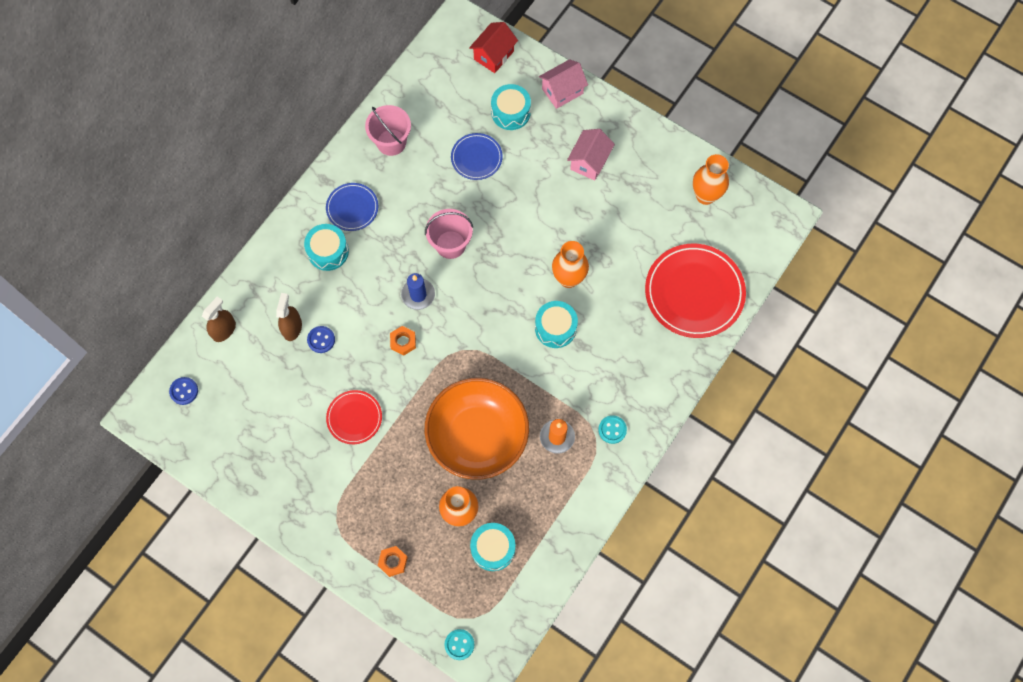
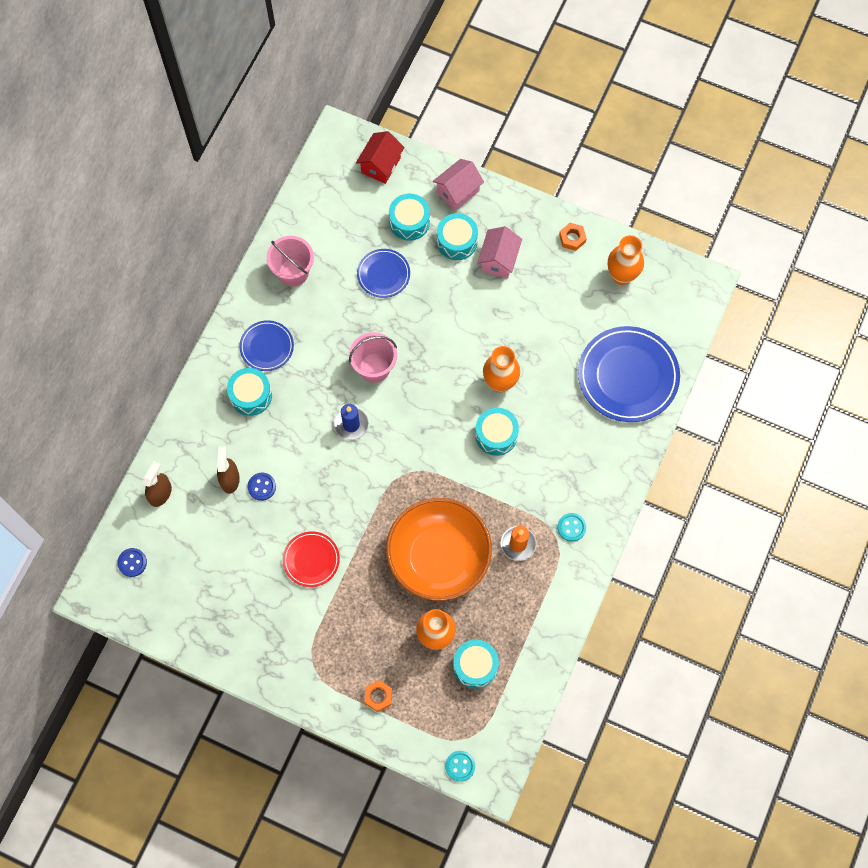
camera: 10 degrees left, 0 degrees up
(403, 342) = (345, 475): orange nut -> orange nut (572, 238)
(552, 138) = (457, 241): none -> turquoise drum
(694, 292) = (628, 376): red plate -> blue plate

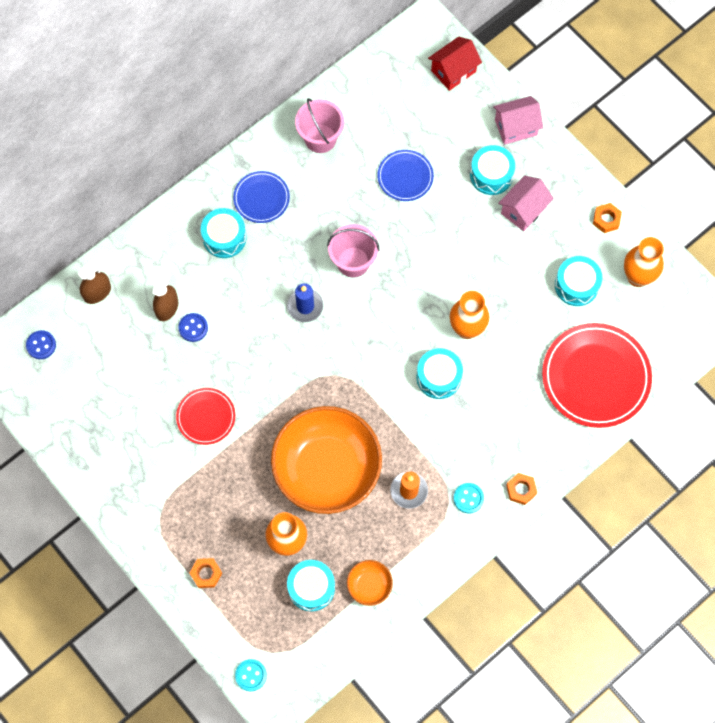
camera: 25 degrees right, 0 degrees up
(409, 222) = (454, 137): turquoise drum -> turquoise drum (576, 285)
(524, 640) = (369, 585): none -> orange bowl
(612, 500) = (521, 490): none -> orange nut
(628, 376) = (596, 377): blue plate -> red plate

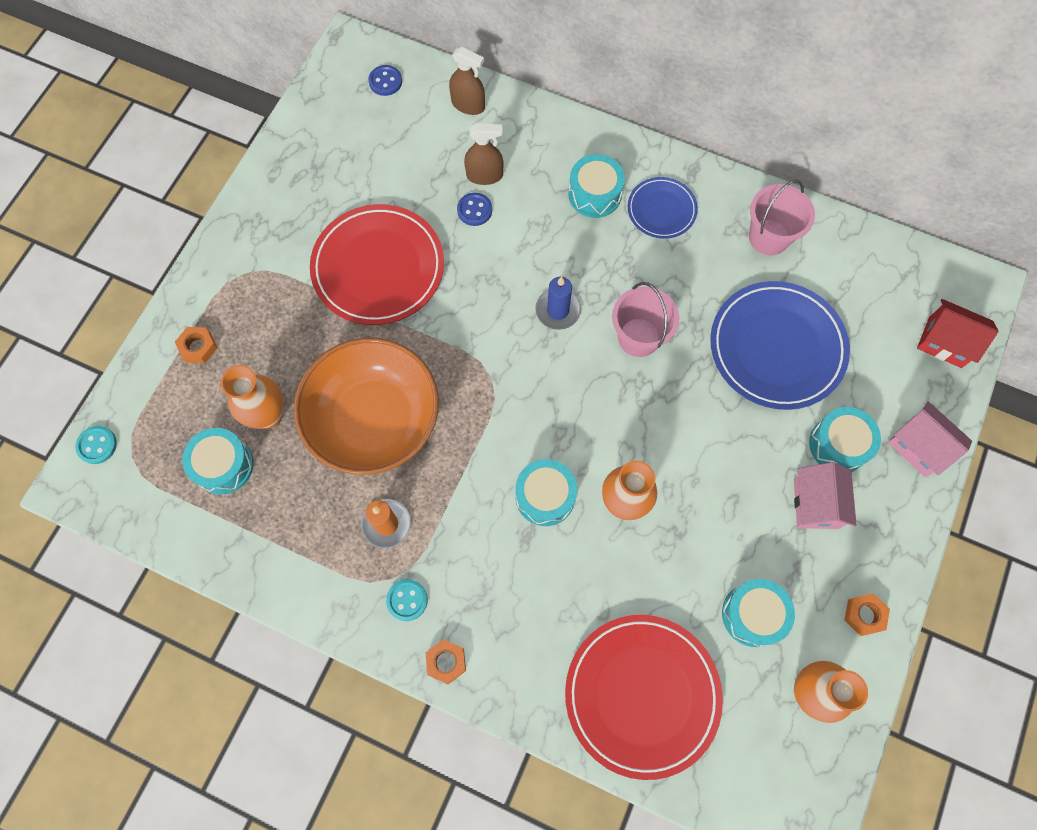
camera: 65 degrees right, 0 degrees up
(206, 417) = (378, 267): red plate -> red plate, size x1.86
(369, 585) = (251, 529): orange bowl -> none
(405, 177) = (777, 347): blue plate -> blue plate, size x1.86
(523, 210) = (815, 504): pink house -> pink house turned 75 degrees clockwise

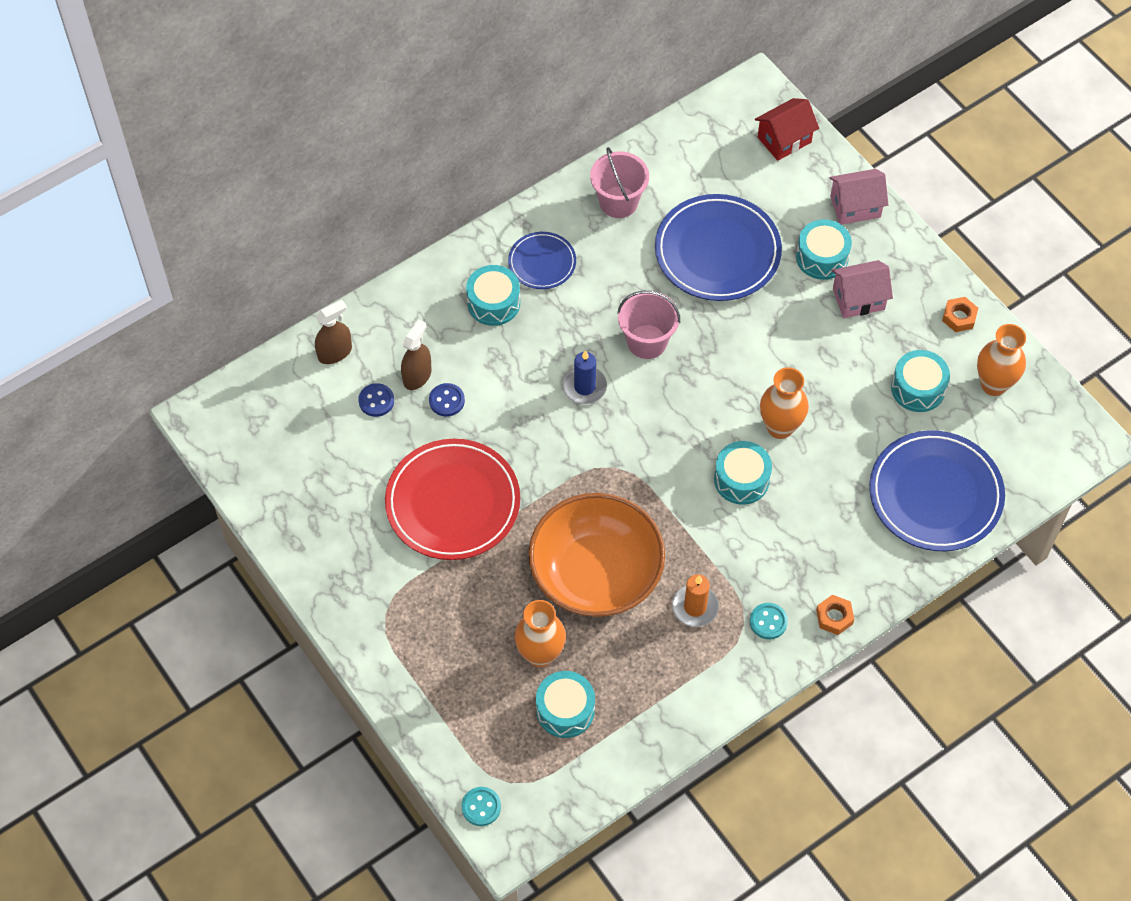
camera: 60 degrees left, 10 degrees down
(198, 347) = (436, 683): orange nut -> none
(385, 81) = (261, 406): blue button -> blue button (376, 401)
(642, 695) = (935, 494): red plate -> blue plate
(815, 504) = (858, 299): pink house -> pink house turned 45 degrees counterclockwise

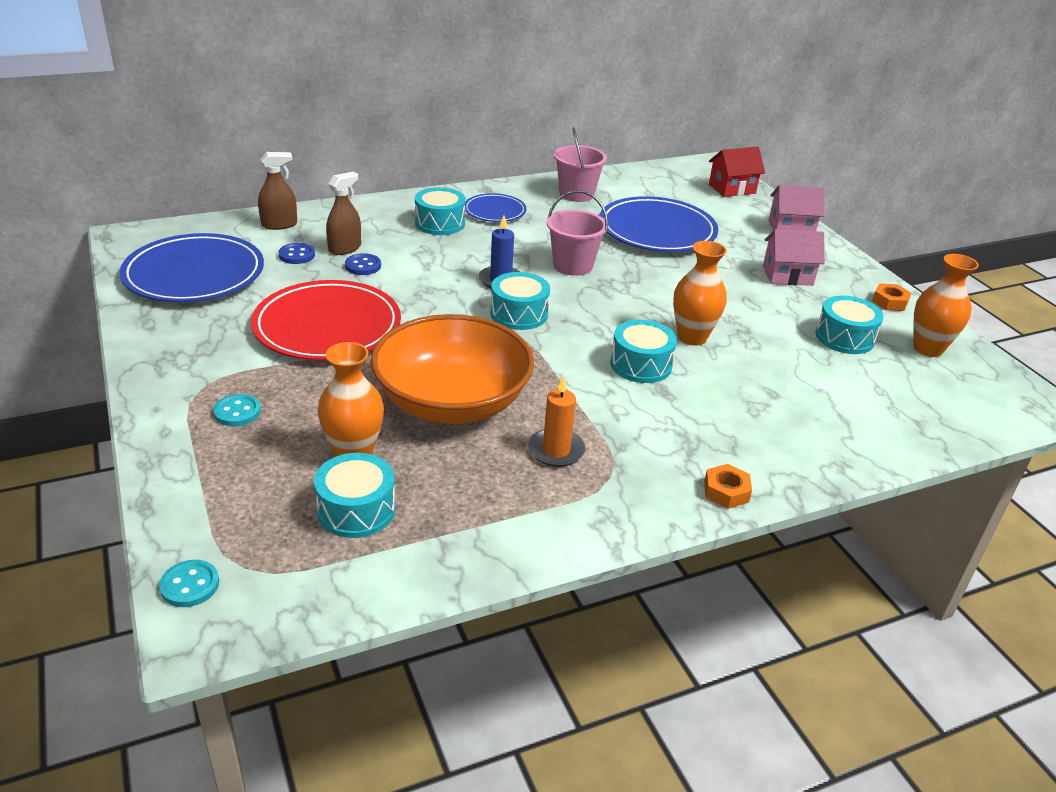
camera: 10 degrees right, 25 degrees down
(768, 622) = (642, 480): turquoise button -> turquoise button (237, 412)
(822, 257) = (755, 248): turquoise drum -> turquoise drum (519, 314)
(935, 494) = (861, 414): blue plate -> blue plate (194, 274)

